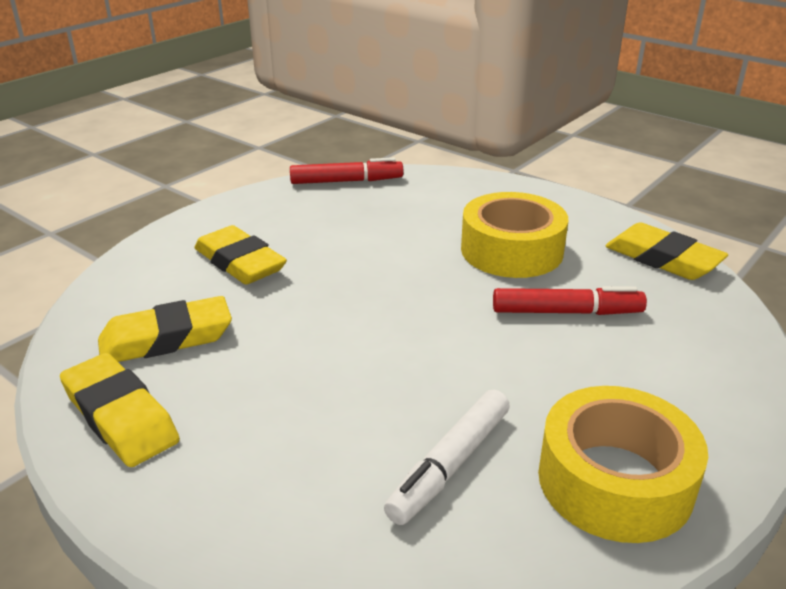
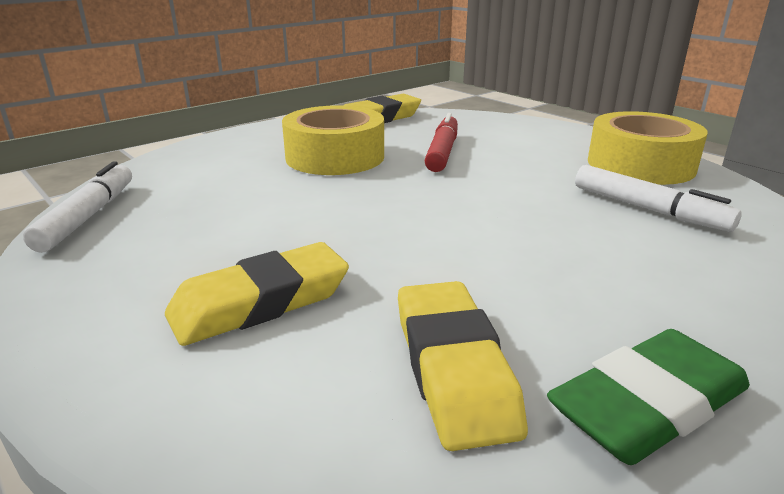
camera: 80 degrees left, 5 degrees down
(120, 416) = (648, 406): yellow eraser -> green eraser
(346, 181) = (89, 216): red marker -> white marker

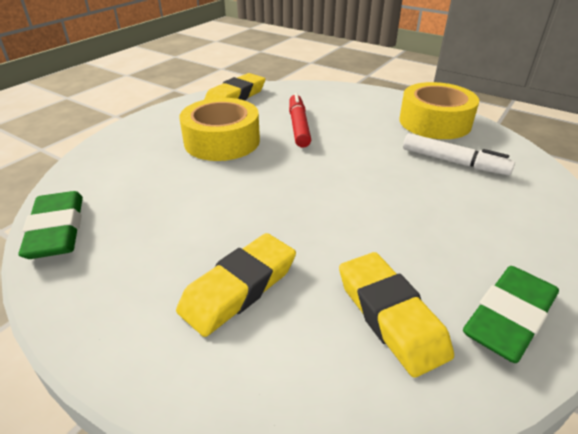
camera: 15 degrees left, 10 degrees up
(89, 216) = (57, 230): white marker -> green eraser

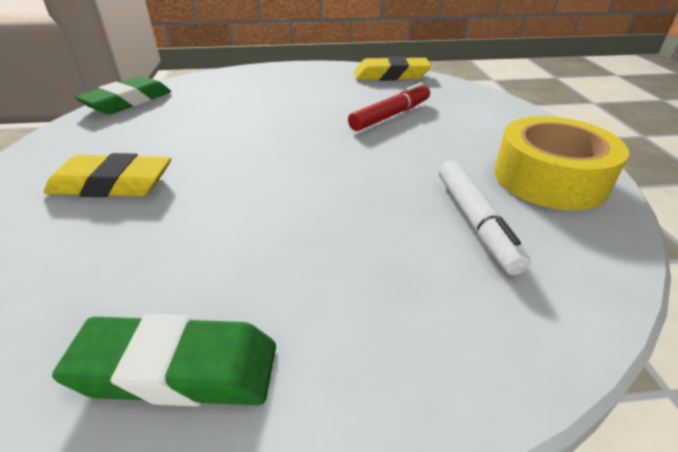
camera: 50 degrees right, 0 degrees up
(222, 141) = (310, 99): yellow tape -> none
(390, 316) = (124, 274): yellow eraser -> none

